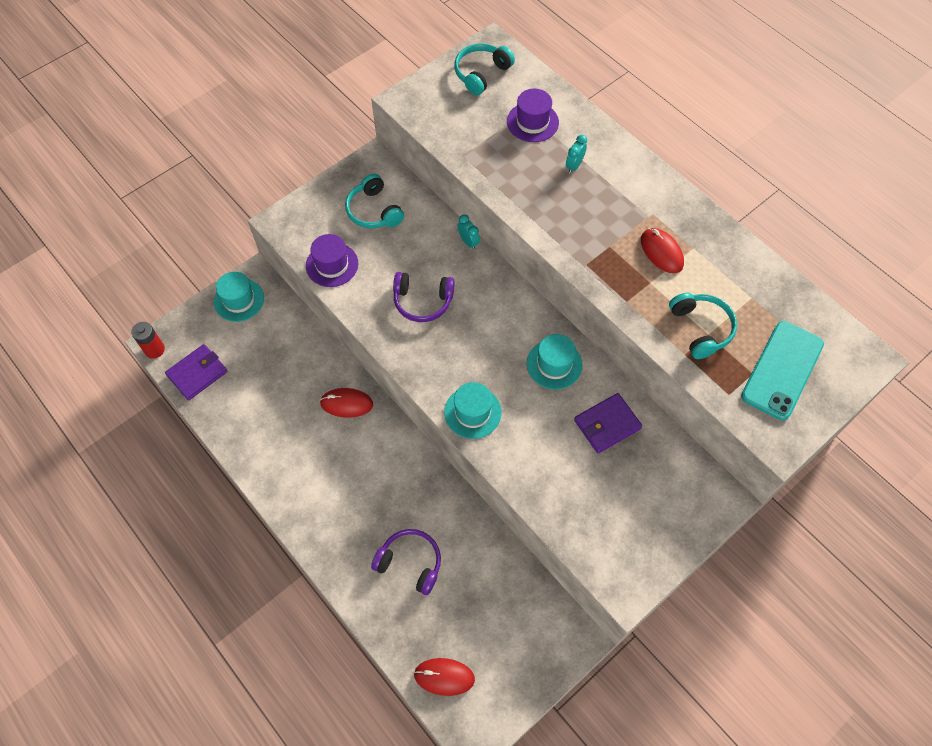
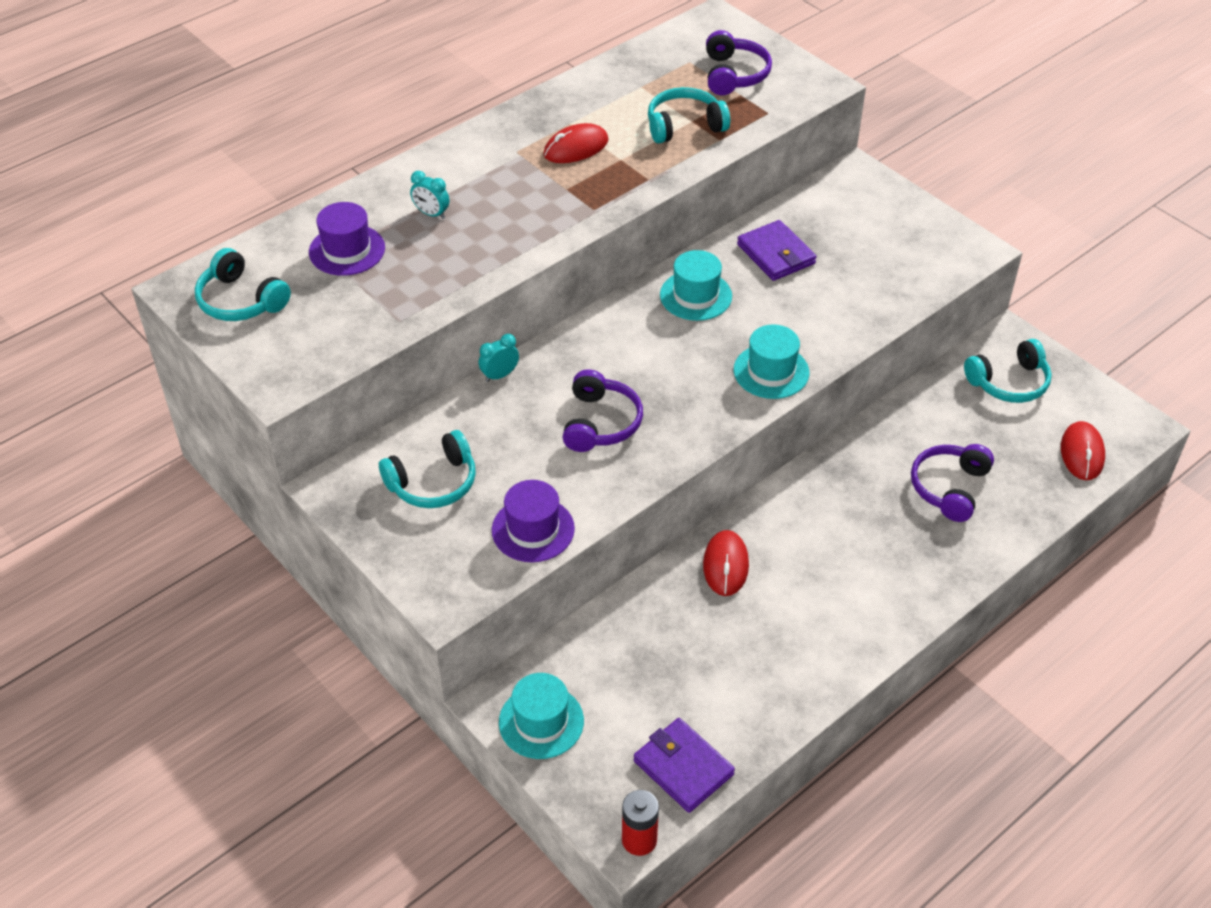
camera: 90 degrees left, 15 degrees down
(524, 629) = (1009, 382): none -> turquoise headphones
(782, 370) = (734, 75): turquoise phone -> purple headphones

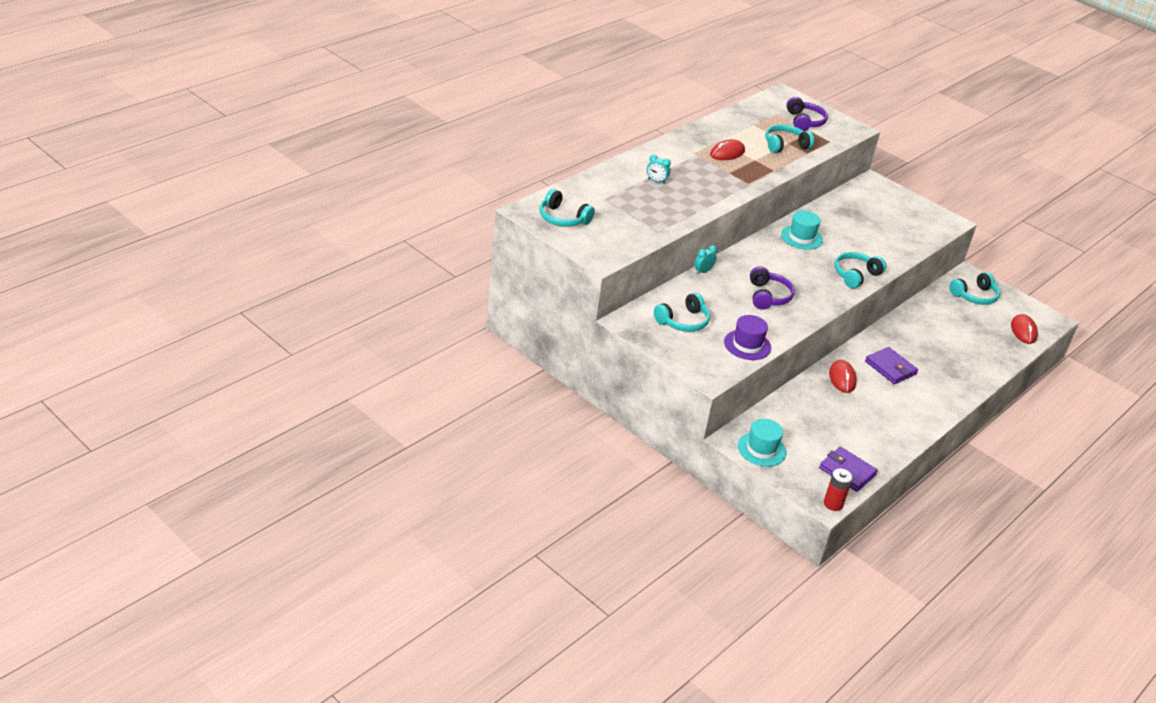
camera: 10 degrees left, 10 degrees down
(347, 250) = (614, 196): purple hat -> none
(771, 371) = (855, 275): turquoise hat -> turquoise headphones
(776, 254) = (840, 219): purple wallet -> purple wallet (890, 368)
(949, 488) = (955, 345): purple headphones -> none

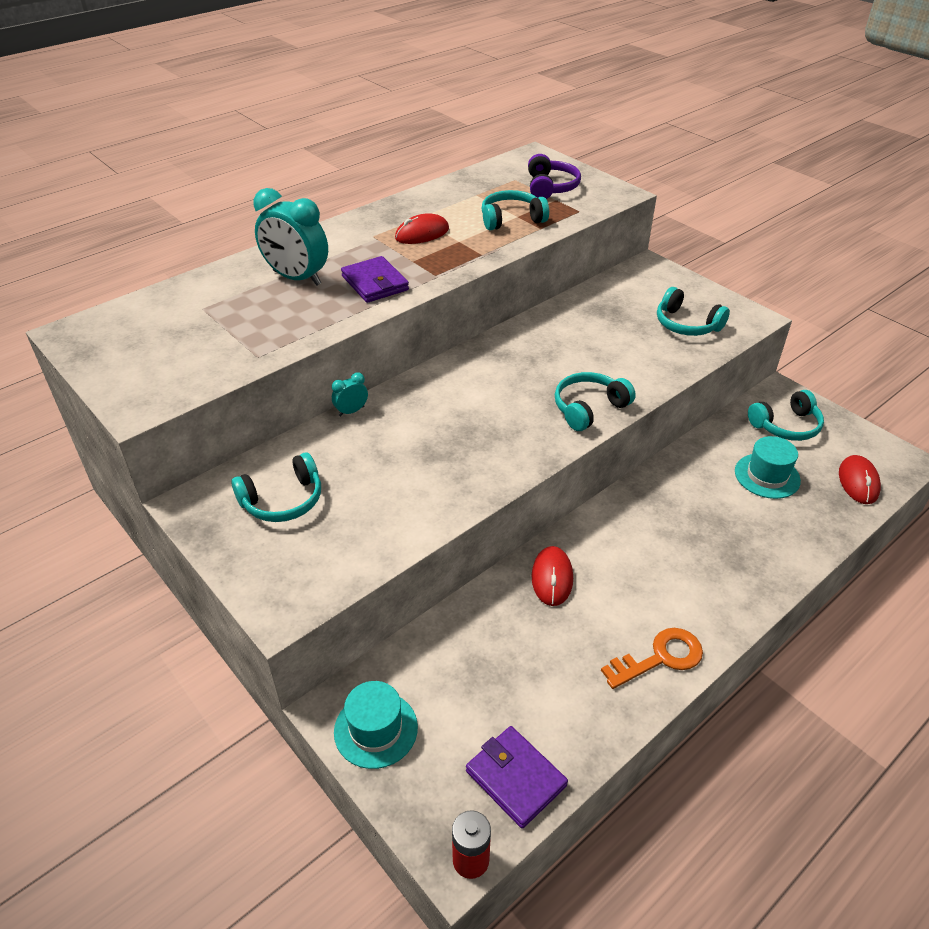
camera: 10 degrees right, 5 degrees up
(563, 218) = (119, 341): turquoise headphones -> turquoise headphones (686, 324)
(656, 181) = (297, 278): turquoise clock -> turquoise clock, size x2.17
(747, 345) = (372, 542): purple hat -> none
(768, 296) = (438, 449): purple headphones -> none
(801, 237) = (522, 351): turquoise hat -> turquoise hat (767, 476)
(890, 368) = (635, 556): purple wallet -> purple wallet (375, 283)
(915, 419) = (660, 658): none -> orange key

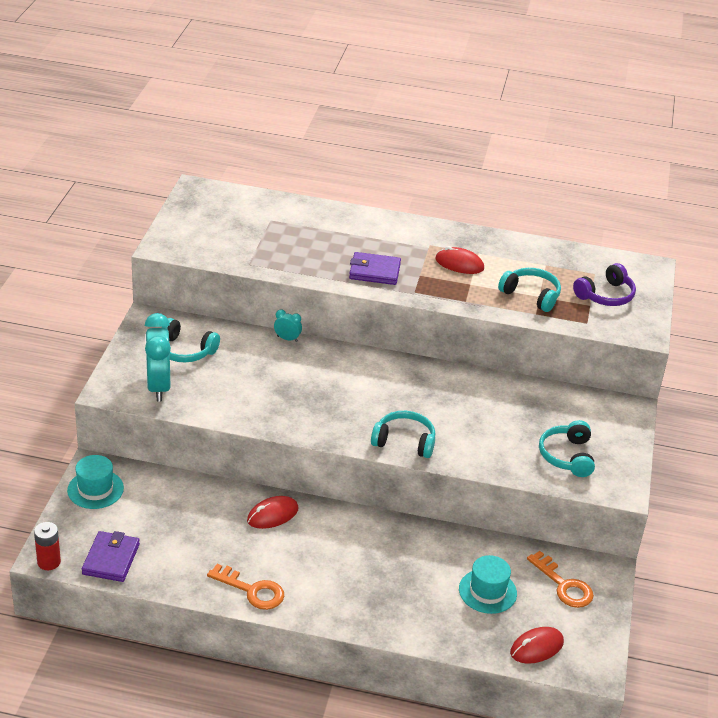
camera: 50 degrees right, 5 degrees down
(297, 278) = (342, 238): turquoise clock -> turquoise clock (158, 387)
(375, 283) = (374, 271): purple wallet -> purple wallet turned 75 degrees clockwise
(786, 426) = (564, 585): turquoise headphones -> orange key

